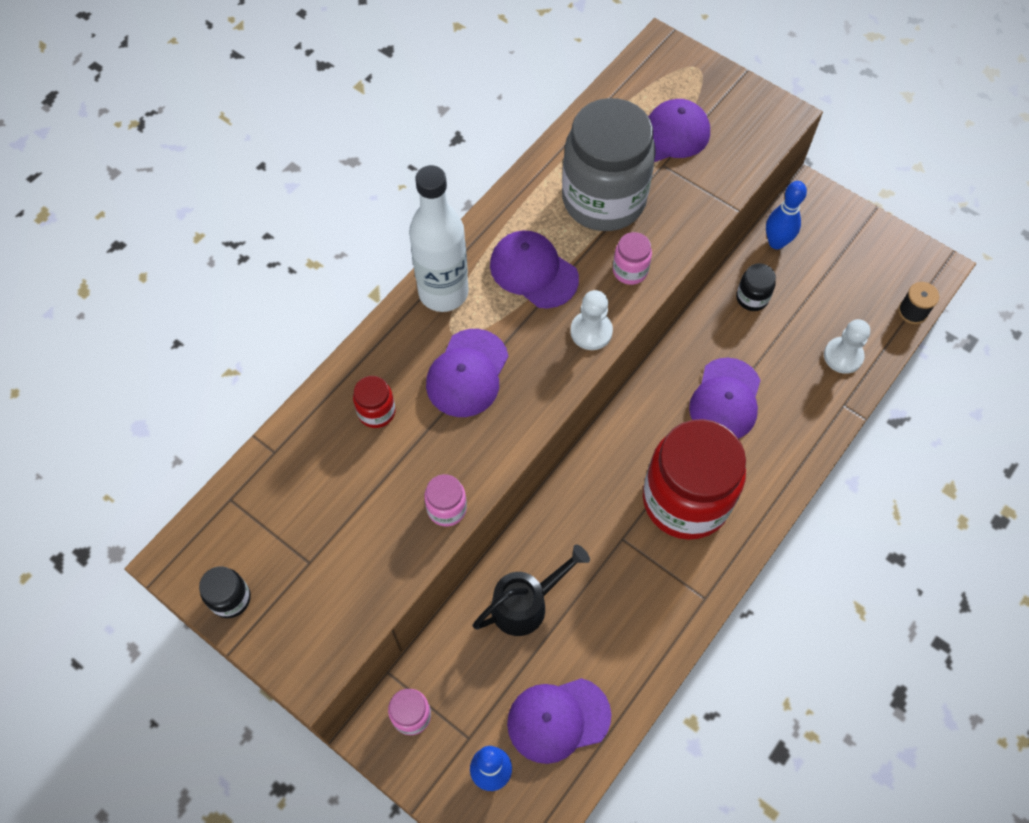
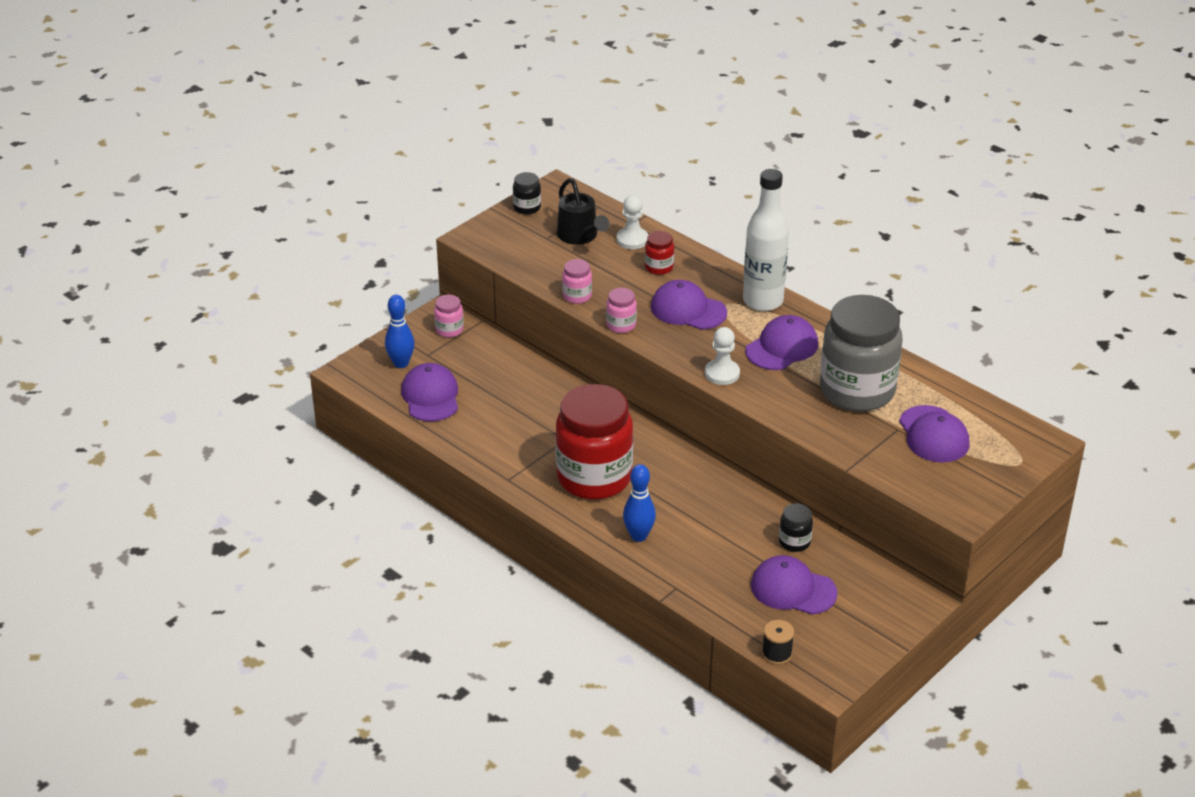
camera: 95 degrees right, 25 degrees down
(526, 603) = (520, 386): black watering can -> black watering can (580, 236)
(630, 271) = (781, 399): pink jar -> pink jar (621, 325)
(725, 400) = (687, 512): purple cap -> purple cap (793, 589)
(776, 242) = (859, 567): blue bowling pin -> blue bowling pin (638, 536)
(843, 356) = (728, 595): white pawn -> white pawn (632, 240)

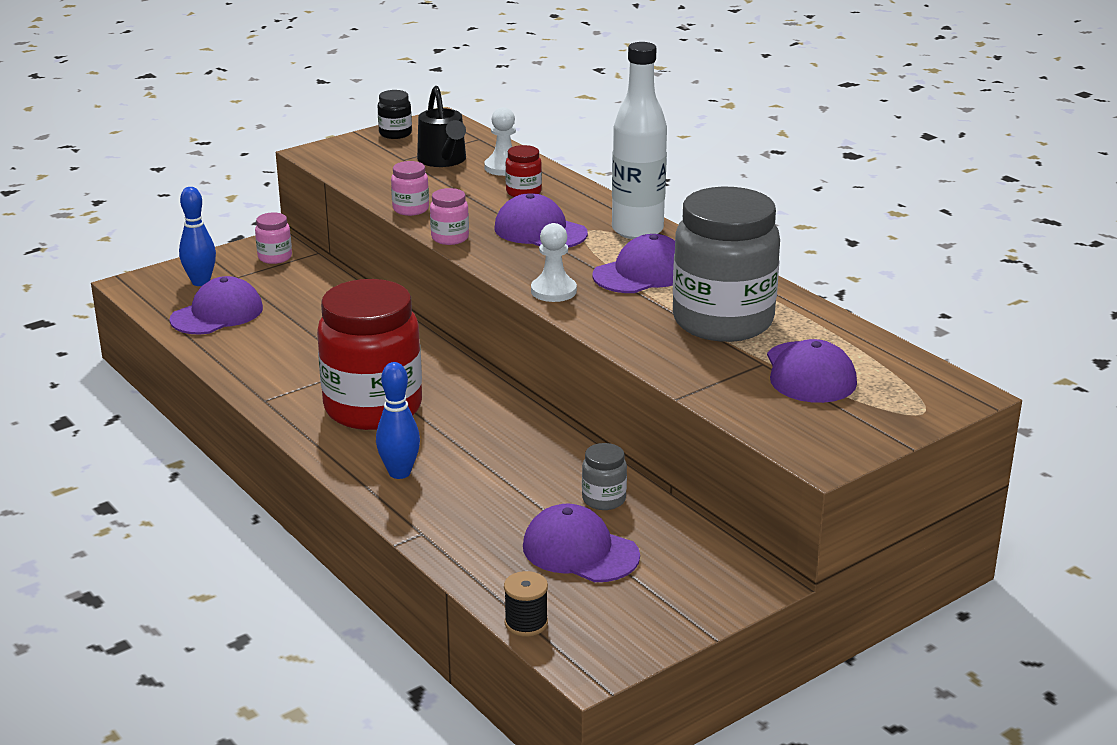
camera: 10 degrees right, 10 degrees down
(430, 396) = (217, 314): purple cap -> purple cap turned 45 degrees clockwise
(794, 542) = (604, 499): black jar -> grey jar

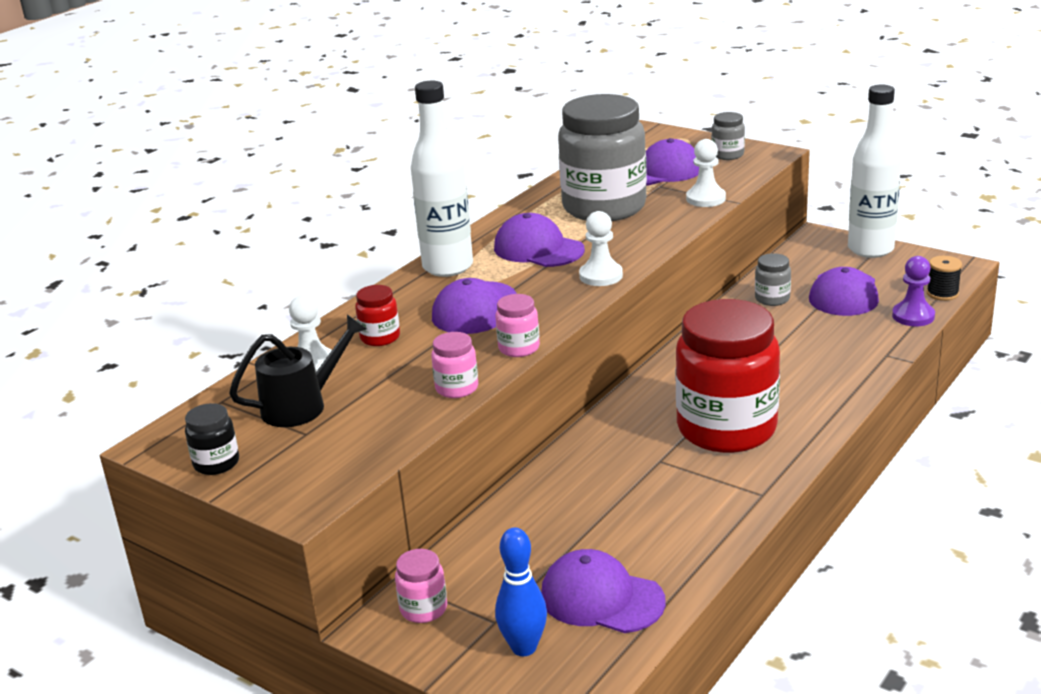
camera: 105 degrees left, 0 degrees up
(399, 473) = (816, 386): blue bowling pin -> none
(488, 580) = (913, 316): none -> purple pawn
(688, 612) = (870, 249): none -> white bottle
(701, 381) = (705, 199): none -> white pawn
(837, 427) = (728, 155): none -> grey jar

